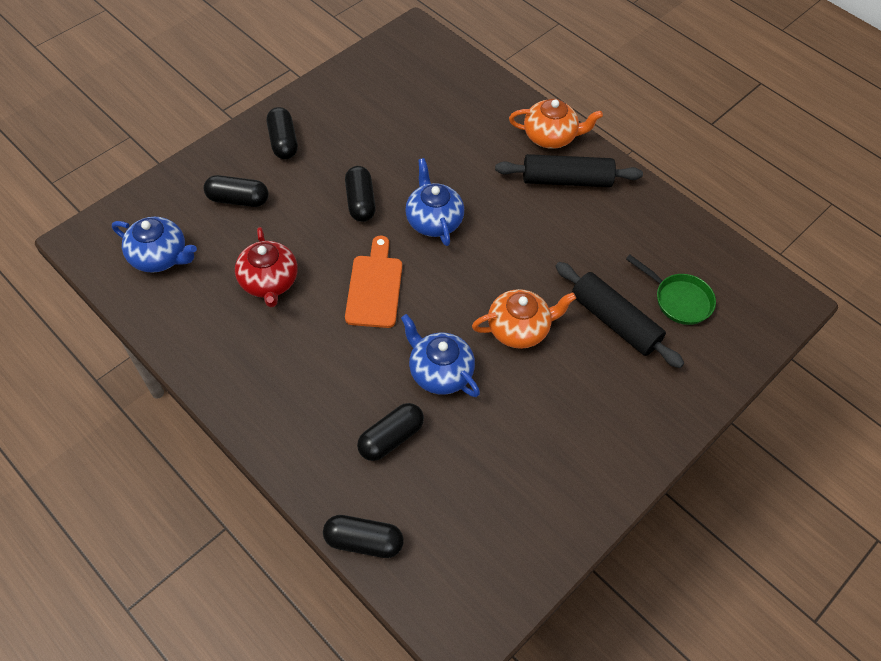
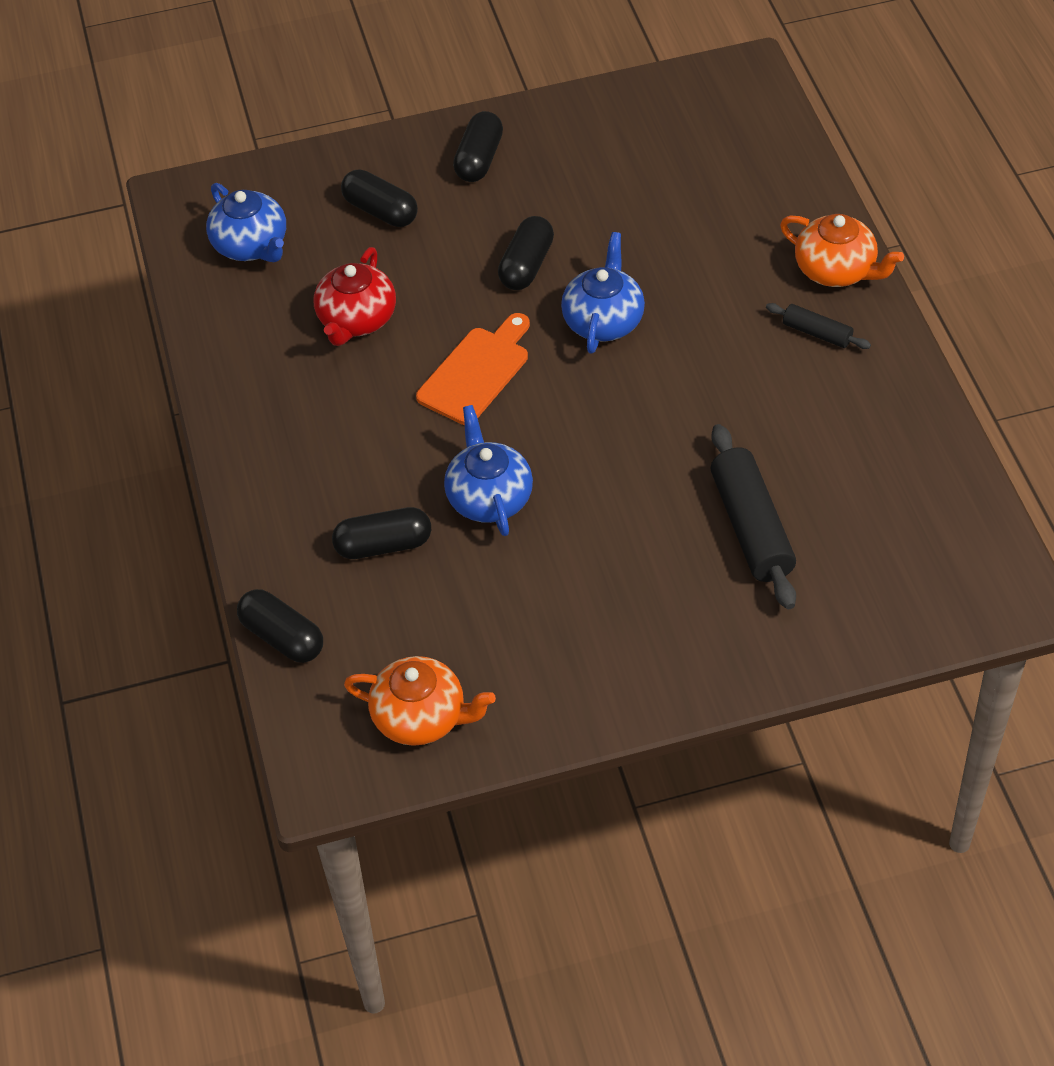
camera: 35 degrees right, 5 degrees down
(519, 329) = (621, 488): orange teapot -> orange teapot (421, 717)
(566, 180) = (817, 333): black rolling pin -> black rolling pin, size x0.52
(679, 300) = (859, 535): green pan -> none

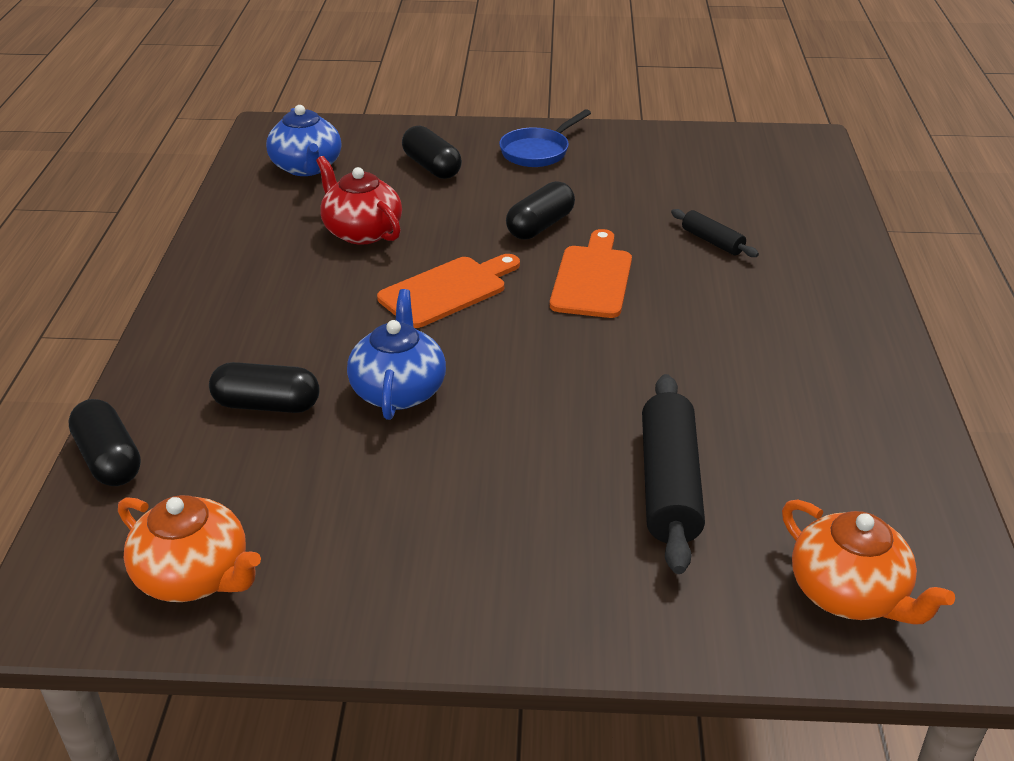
camera: 15 degrees right, 15 degrees down
(356, 320) = (361, 231): red teapot -> red teapot turned 105 degrees clockwise
(479, 159) = (538, 151): black capsule -> blue pan
(603, 320) = (592, 278): blue teapot -> orange cutting board
(817, 333) = (810, 332): black rolling pin -> black rolling pin (712, 241)
(836, 270) = (848, 288): orange teapot -> orange teapot (849, 594)

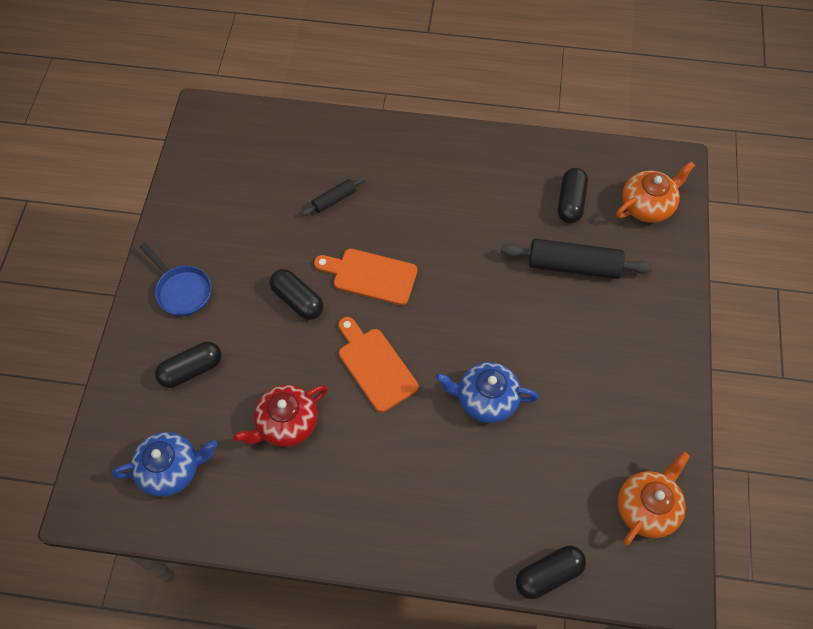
camera: 85 degrees left, 25 degrees up
(267, 405) = (497, 479): black capsule -> black capsule (570, 202)

